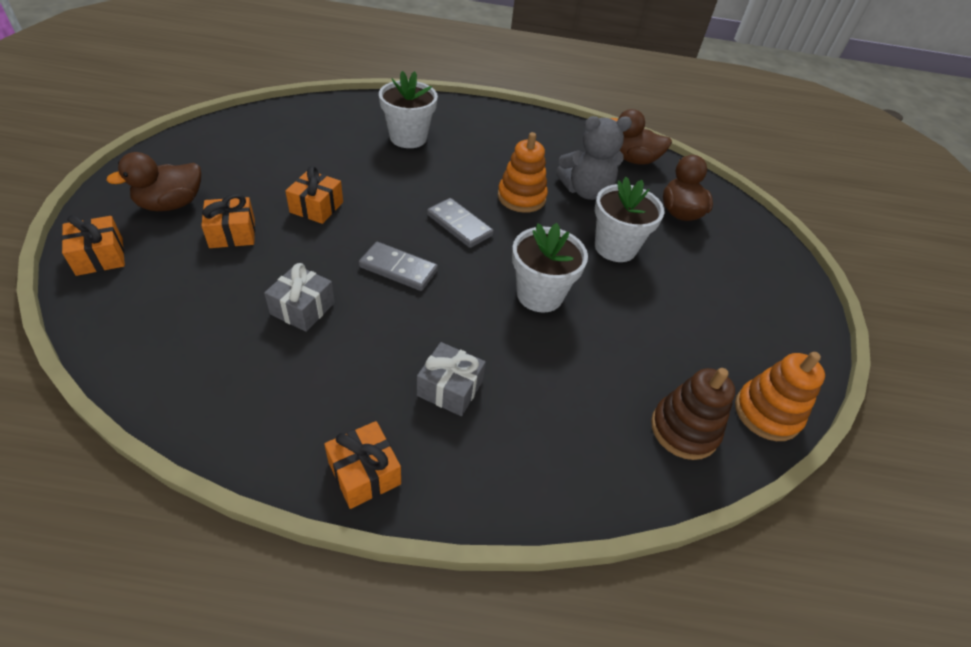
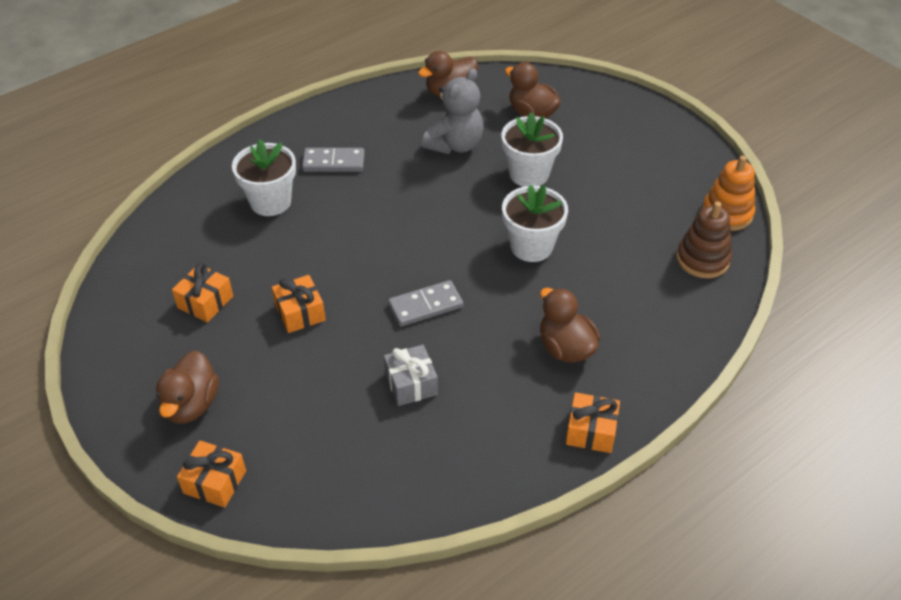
camera: 40 degrees left, 0 degrees up
(232, 233) = (276, 382): orange gift -> orange gift (205, 302)
(450, 388) = (565, 348): grey gift -> brown duck
(459, 225) = (415, 241): grey domino -> grey domino (334, 162)
(521, 197) = (422, 185): orange stacking toy -> none

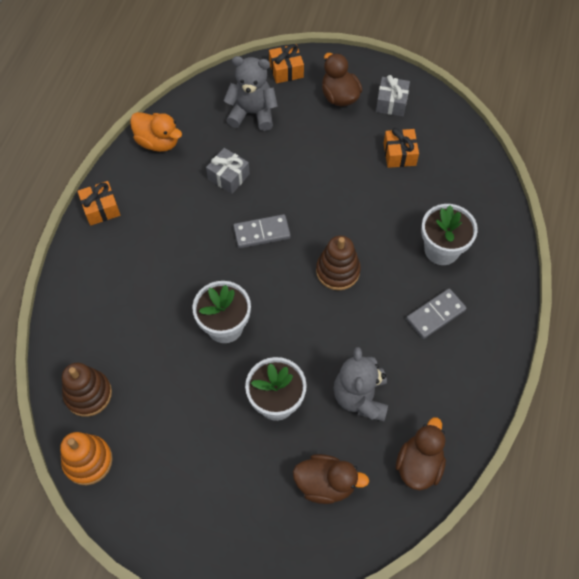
camera: 145 degrees right, 15 degrees up
(145, 361) = (391, 103): none -> grey gift
(300, 312) = (336, 181): orange gift -> none
(314, 446) = (252, 113): none -> grey teddy bear
(383, 234) = (337, 271): none -> brown stacking toy
(426, 306) = (262, 232): grey domino -> grey domino turned 45 degrees clockwise
(463, 478) = (158, 142): none -> orange duck
(565, 348) = (149, 255): brown duck -> none

